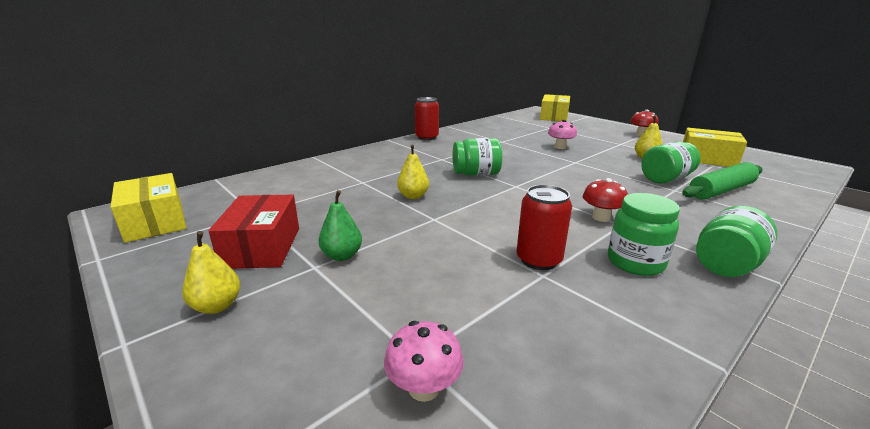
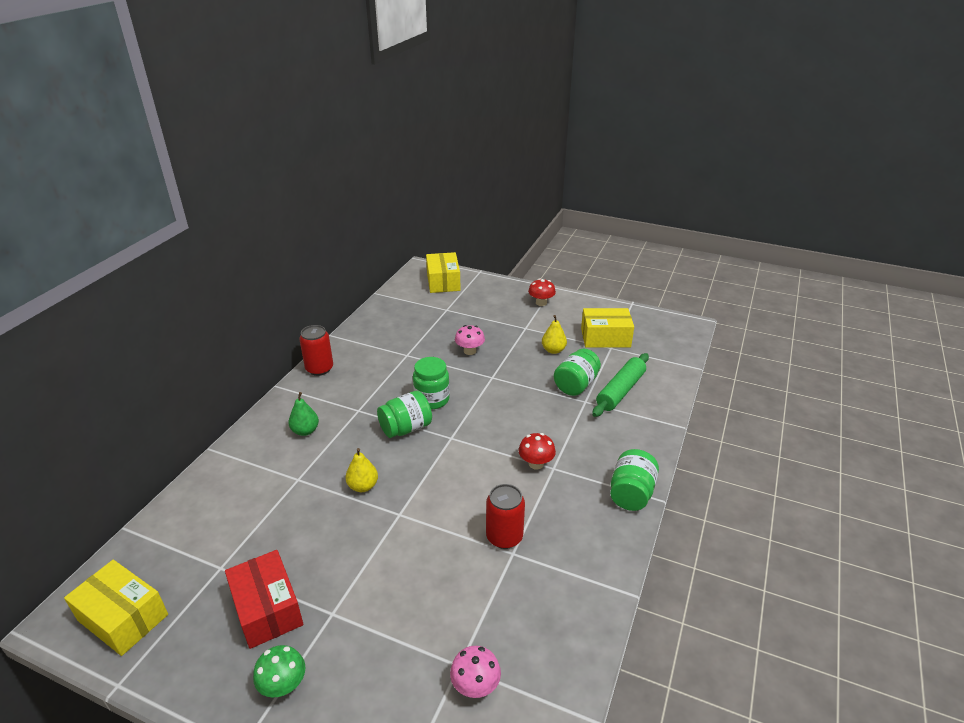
camera: 25 degrees left, 10 degrees up
(217, 306) = (283, 685): yellow pear -> green mushroom
(342, 256) = (347, 591): green pear -> green pear (305, 431)
(635, 262) = (572, 514): green jar -> green jar (432, 399)

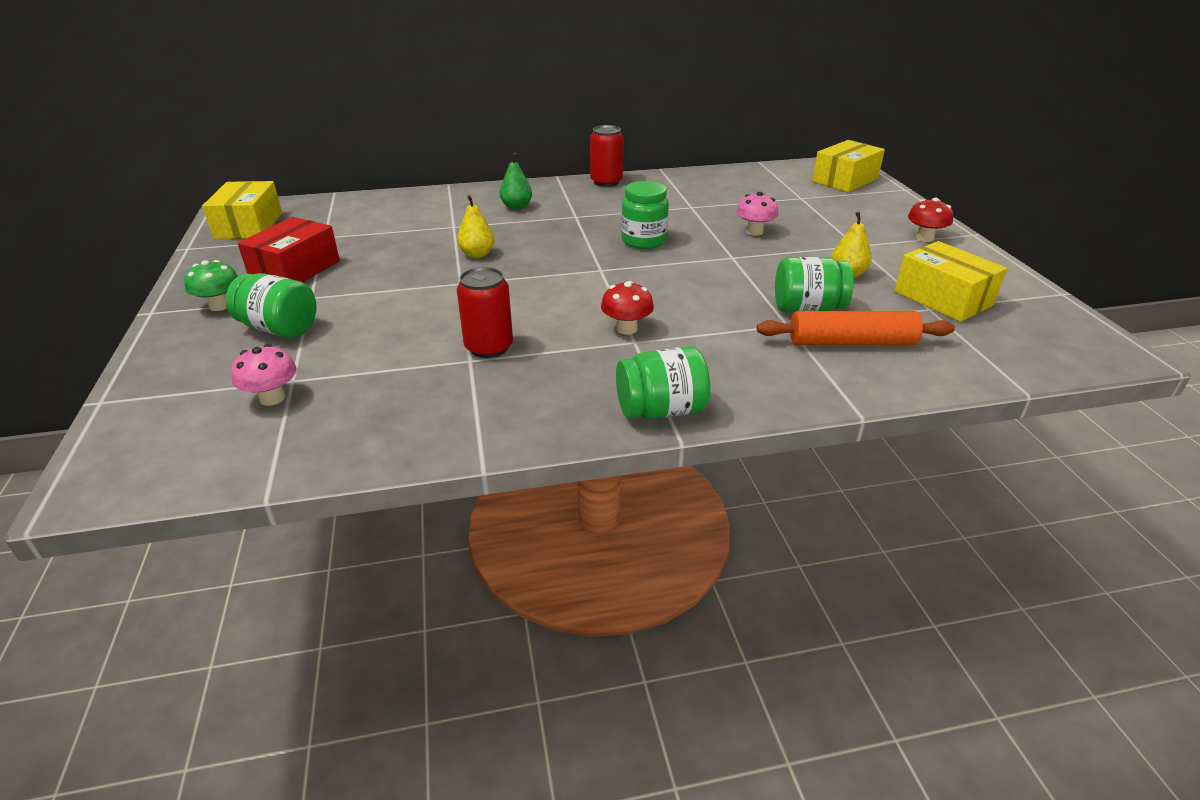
camera: 55 degrees right, 0 degrees up
(406, 428) = (582, 244): green jar -> green jar (279, 329)
(620, 391) = (851, 342): green rolling pin -> orange rolling pin

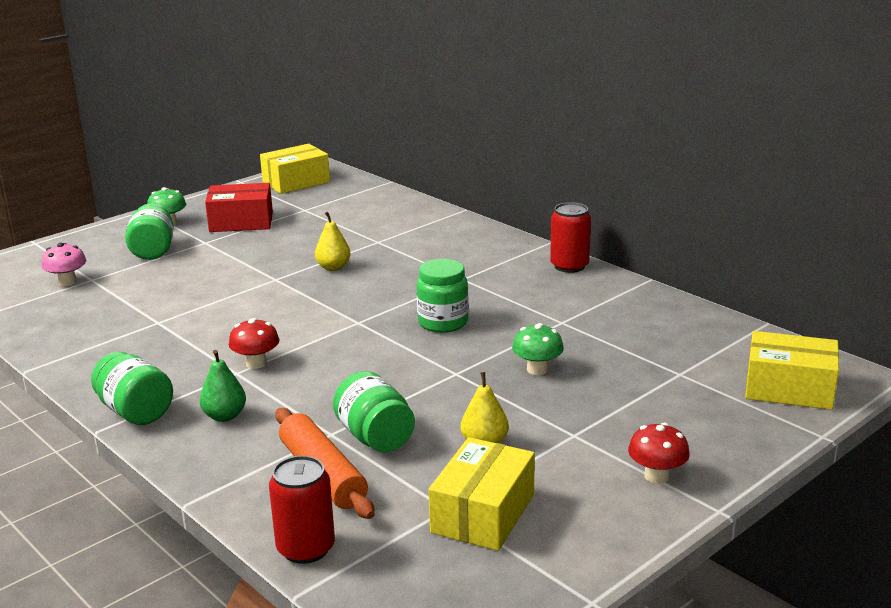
camera: 60 degrees right, 10 degrees down
(489, 347) = (182, 322): red can -> red can (306, 548)
(516, 207) = (450, 250): green pear -> green pear (224, 416)
(754, 231) = (537, 369): pink mushroom -> green mushroom

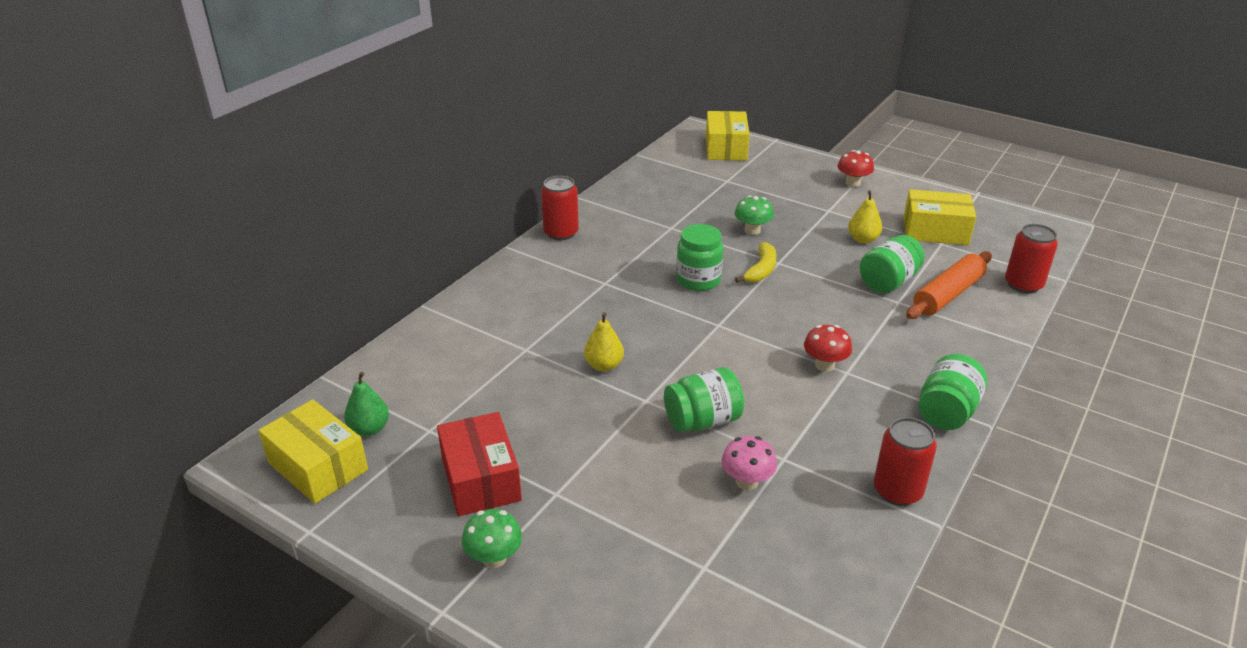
camera: 105 degrees left, 10 degrees up
(67, 282) = (722, 591): pink mushroom -> pink mushroom (747, 481)
(75, 362) = (897, 491): none -> red can
(153, 251) = (596, 538): green jar -> green jar (702, 421)
(224, 416) = (915, 359): green pear -> green pear (369, 429)
(445, 360) = (761, 270): none -> yellow banana

